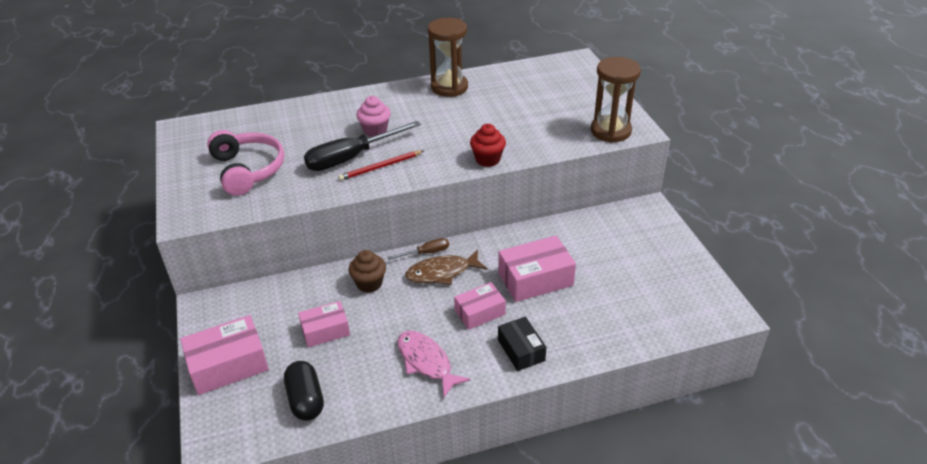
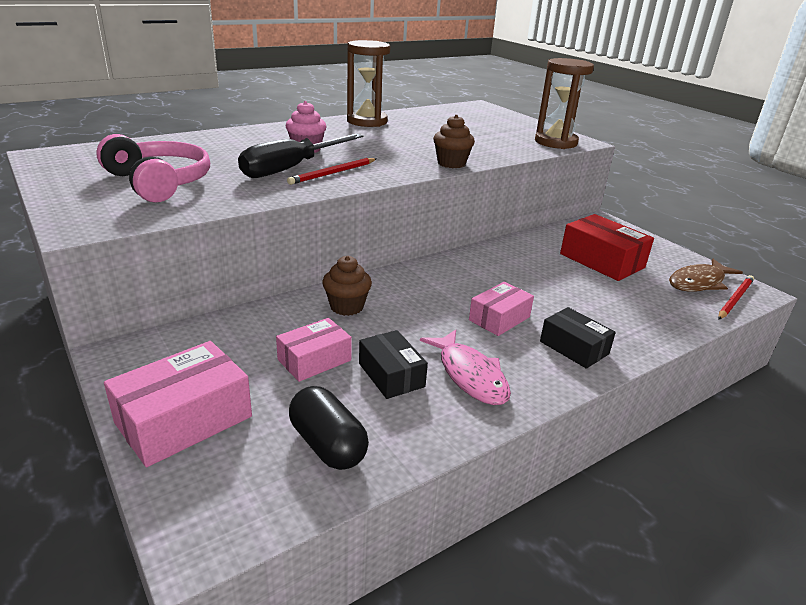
camera: 20 degrees left, 10 degrees down
(371, 352) = (391, 375): none -> black box
(426, 253) = (399, 273): brown screwdriver -> none
(426, 362) = (470, 375): pink fish -> pink fish turned 150 degrees counterclockwise
(442, 272) = (429, 288): brown fish -> brown fish (699, 282)
(487, 159) = (451, 163): red cupcake -> brown cupcake
(535, 279) = (537, 283): pink box -> none
(612, 260) = (601, 261): none -> red box
(704, 321) = (735, 299): none -> red pencil

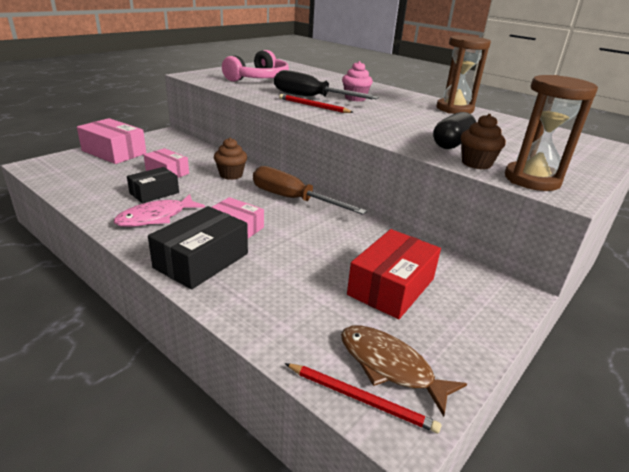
camera: 75 degrees right, 0 degrees up
(328, 444) = (90, 182): black capsule -> black capsule (452, 144)
(433, 275) = (293, 199): none -> brown screwdriver
(451, 163) = (381, 135): brown cupcake -> brown cupcake (476, 163)
(574, 348) = (201, 260): black box -> black box, size x1.56

